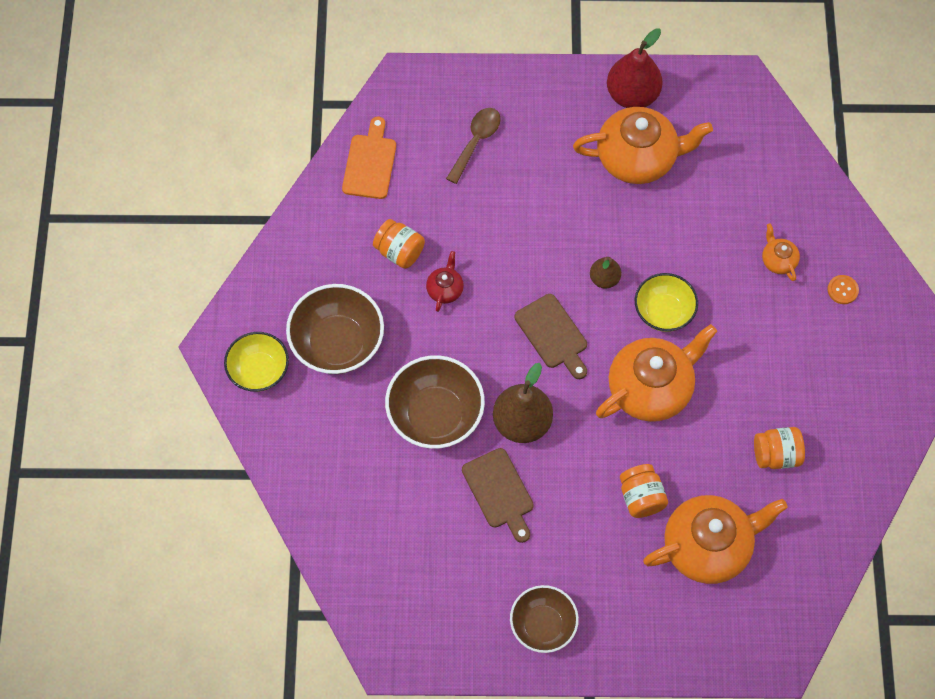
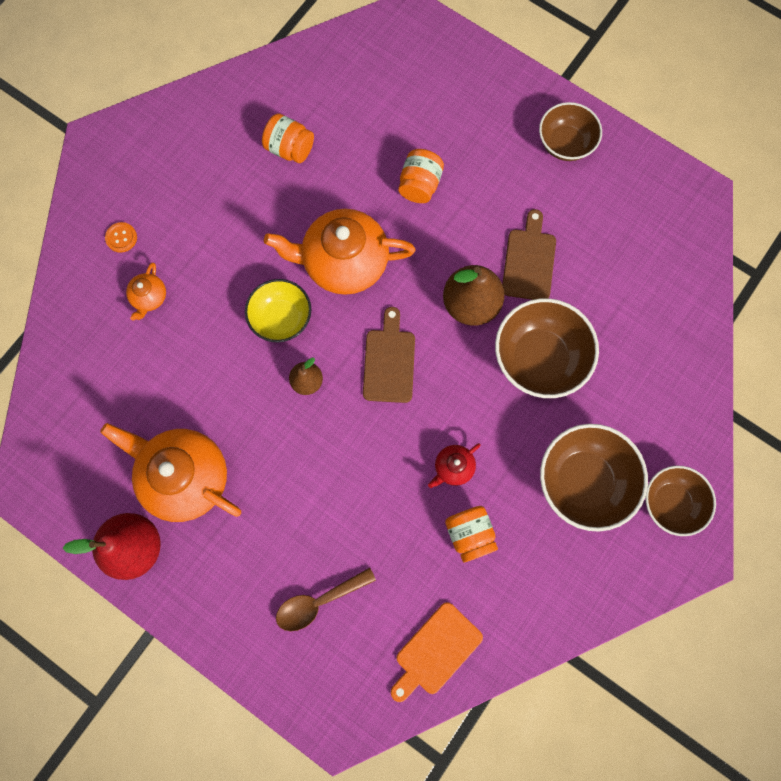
camera: 145 degrees left, 10 degrees up
(259, 371) = (670, 502): yellow bowl -> brown bowl
(708, 546) = (397, 119): orange teapot -> none

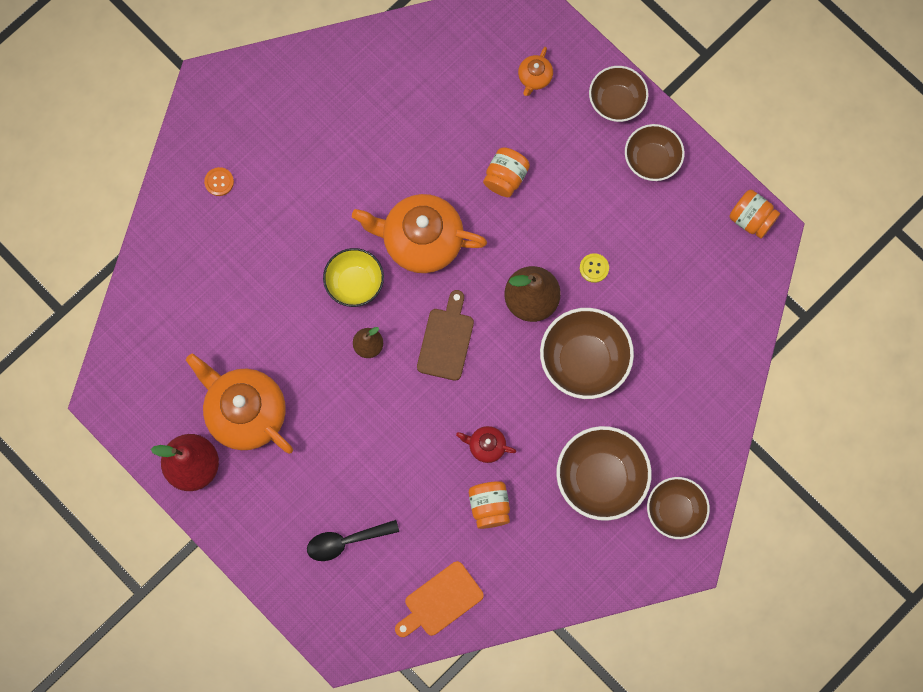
camera: 10 degrees right, 0 degrees up
(149, 297) = (237, 243): orange teapot -> orange teapot (534, 77)
(290, 149) = (389, 121): orange jar -> orange jar (751, 219)
(318, 602) = (345, 541): brown spoon -> black spoon
(453, 467) = (486, 446): red teapot -> red teapot turned 45 degrees clockwise
(517, 93) = (616, 102): none -> brown bowl
(529, 261) = (594, 268): brown cutting board -> yellow button

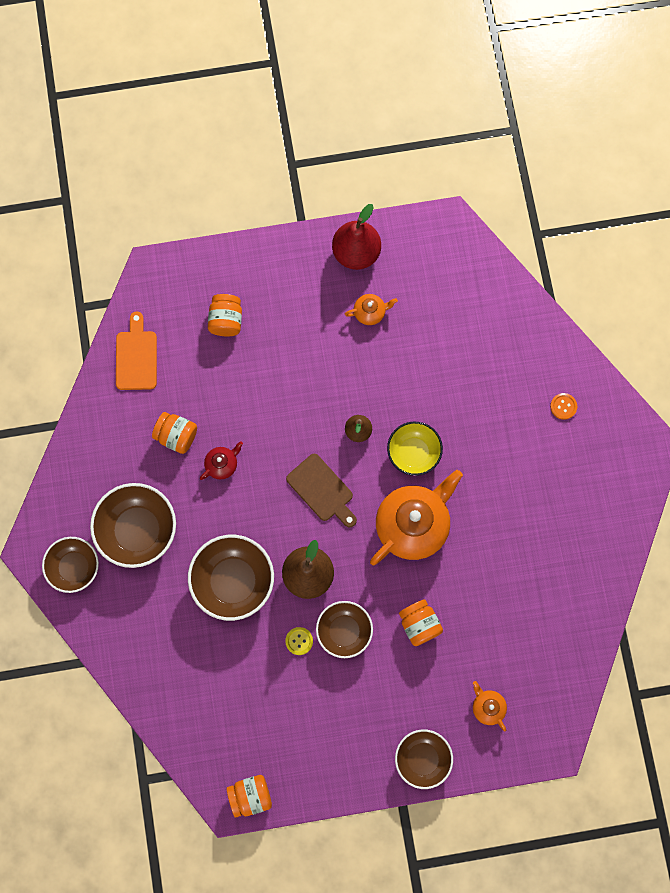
camera: 125 degrees right, 0 degrees up
(245, 412) = (370, 312): orange teapot -> orange teapot, size x0.45
(345, 541) = (226, 320): black spoon -> orange jar
(652, 160) = (354, 751): brown bowl -> brown bowl (344, 631)

